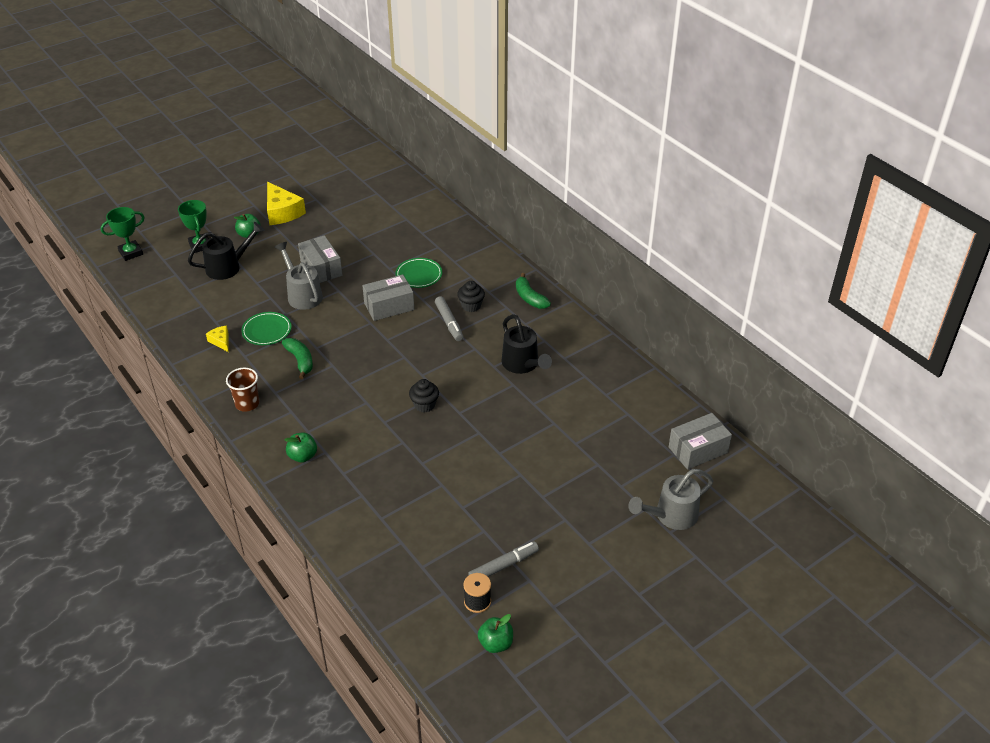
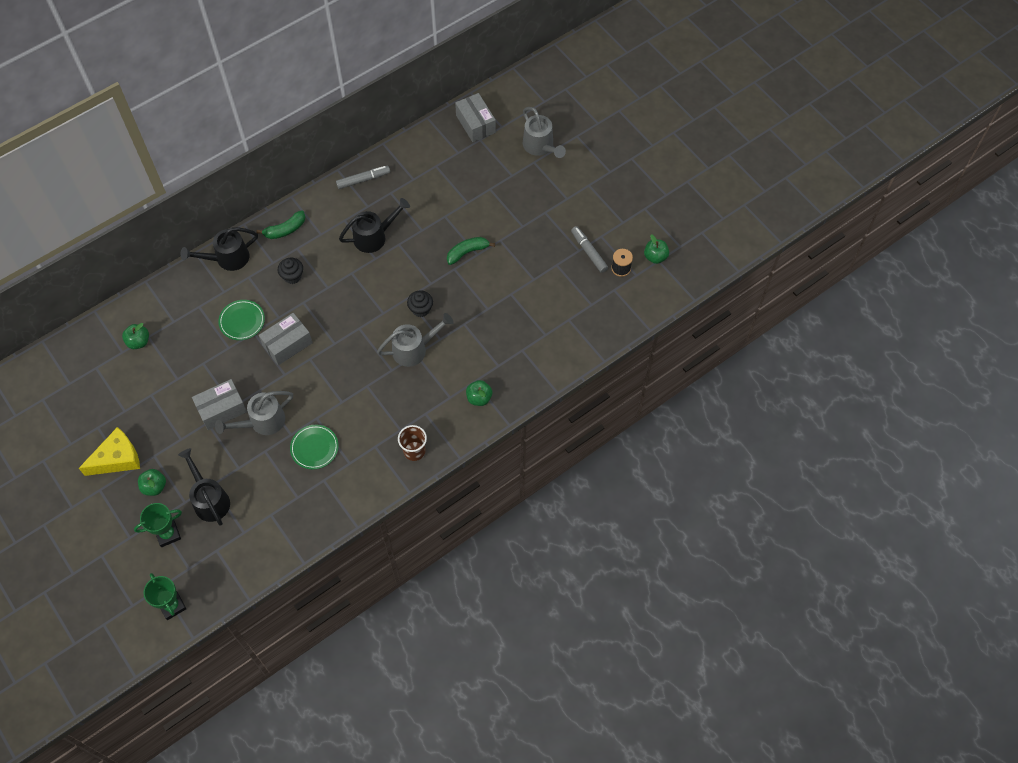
camera: 90 degrees left, 20 degrees up
(221, 341) = (327, 487): yellow cheese -> none
(300, 361) = (359, 413): green banana -> green banana (467, 252)
(373, 401) = (414, 349): none -> grey watering can
(389, 306) = (287, 344): grey box -> grey box turned 75 degrees clockwise
(401, 214) = (138, 342): none -> green apple
(449, 322) = (315, 293): grey marker -> grey marker (363, 180)
(493, 261) = (227, 259): none -> black watering can

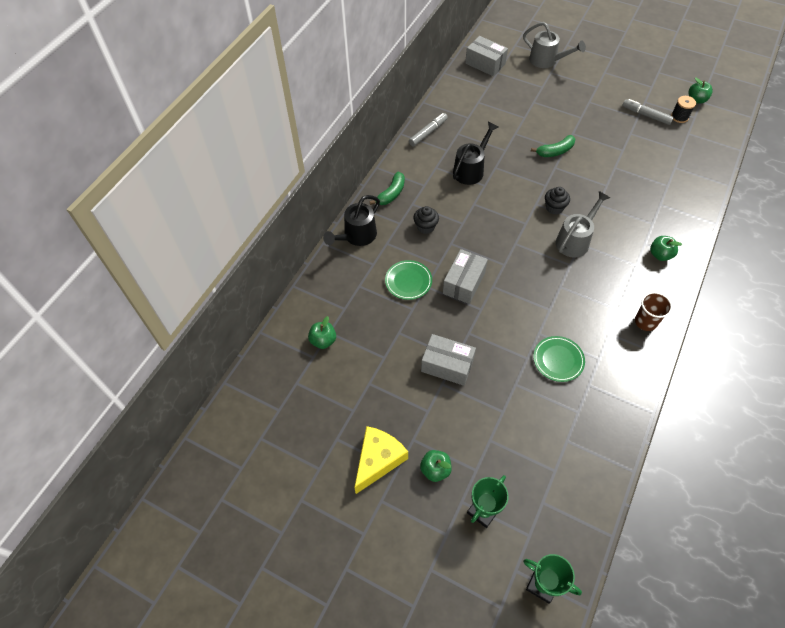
camera: 25 degrees left, 5 degrees down
(209, 499) = (498, 455): black watering can -> none
(222, 409) = (447, 365): grey box -> grey box turned 75 degrees clockwise
(262, 422) = (493, 359): grey watering can -> none
(467, 252) = (555, 151): green banana -> green banana turned 150 degrees counterclockwise

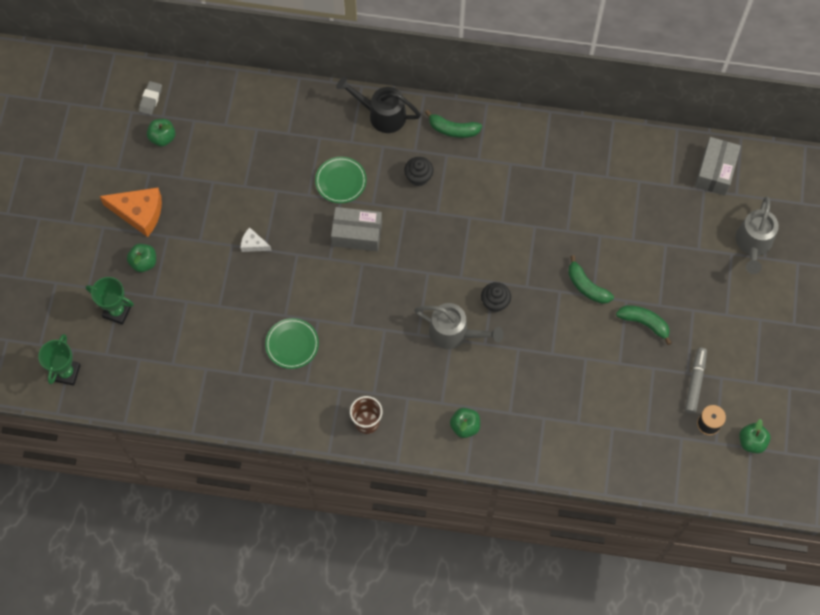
camera: 70 degrees right, 10 degrees up
(255, 416) = (151, 99): none -> grey eraser
(323, 341) = (245, 127): green apple -> green apple (162, 138)
(378, 460) = (139, 213): yellow cheese -> orange cheese
(428, 133) = (563, 140): grey marker -> none
(447, 365) = (253, 244): grey box -> white cheese
(471, 169) = (521, 201): black watering can -> none
(593, 128) = (644, 323): none -> green banana

